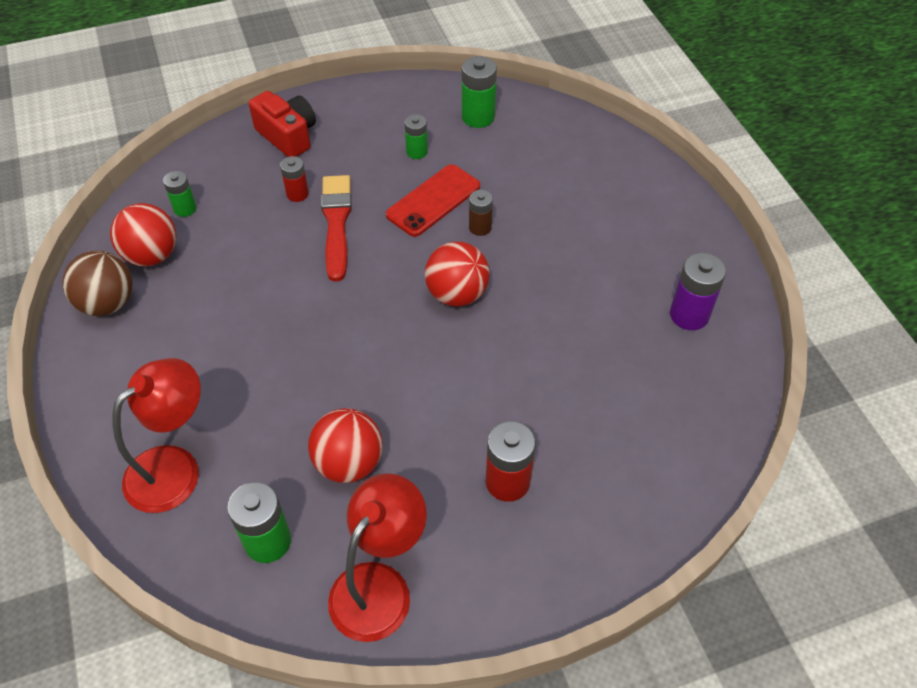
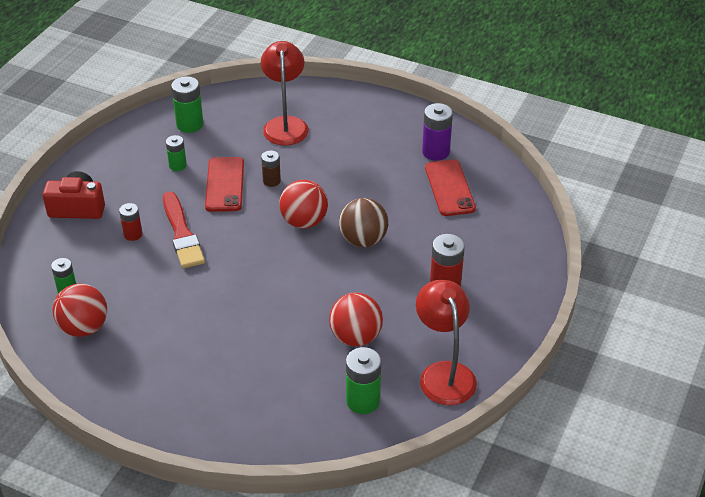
camera: 45 degrees left, 10 degrees down
(108, 303) = (94, 370): brown ball -> brown ball (363, 240)
(175, 467) = (263, 411): red lamp -> red lamp (285, 124)
(336, 223) = (182, 233): red brush -> red brush turned 150 degrees counterclockwise
(653, 369) = (449, 188): none -> red phone

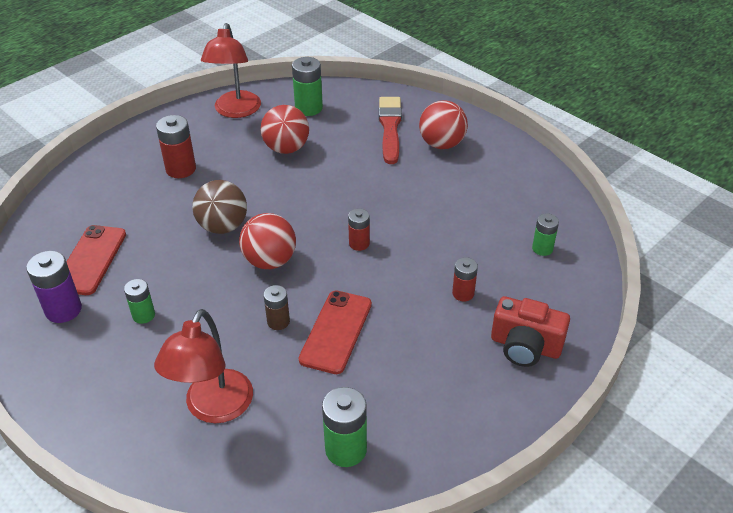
camera: 160 degrees left, 0 degrees up
(84, 328) = (527, 209): red ball -> red ball (441, 144)
(177, 165) = (385, 377): green battery -> green battery (143, 315)
(182, 233) = (407, 281): red brush -> red brush (390, 128)
(235, 254) = (359, 243): none -> red battery

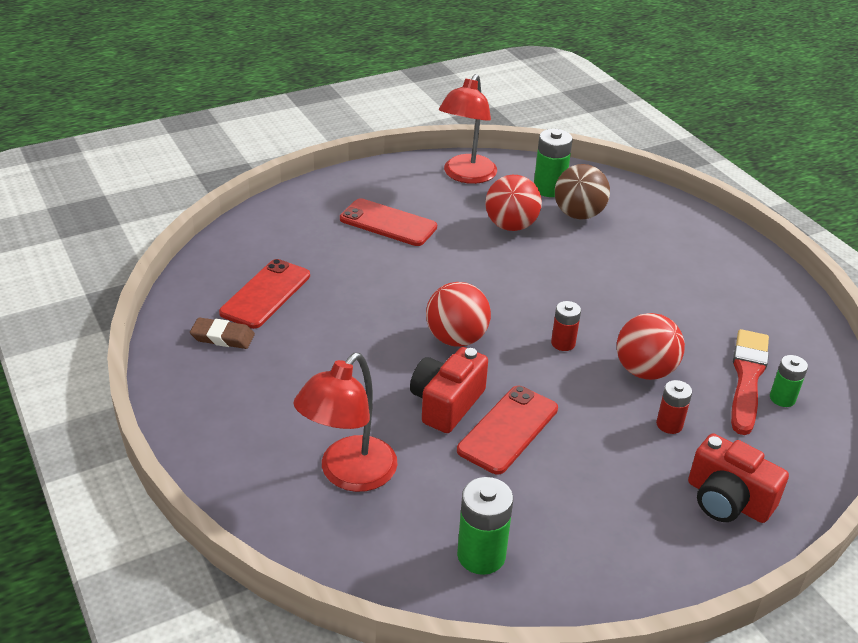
camera: 15 degrees right, 5 degrees down
(63, 310) = (223, 337): purple battery -> brown eraser
(143, 315) = (303, 362): green battery -> none
(181, 169) = (388, 223): red battery -> red phone
(223, 226) = (415, 291): brown ball -> brown ball (578, 215)
(278, 322) = (446, 403): brown battery -> red camera
(390, 128) = (637, 228): red brush -> red brush (747, 378)
(441, 144) = (693, 258): red ball -> red ball (644, 371)

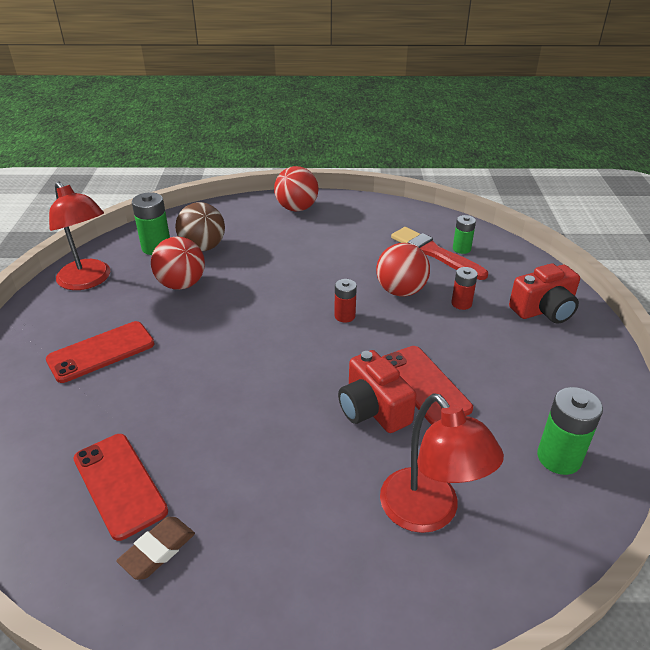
camera: 60 degrees left, 0 degrees up
(456, 339) = (296, 371): red ball -> red ball (296, 208)

